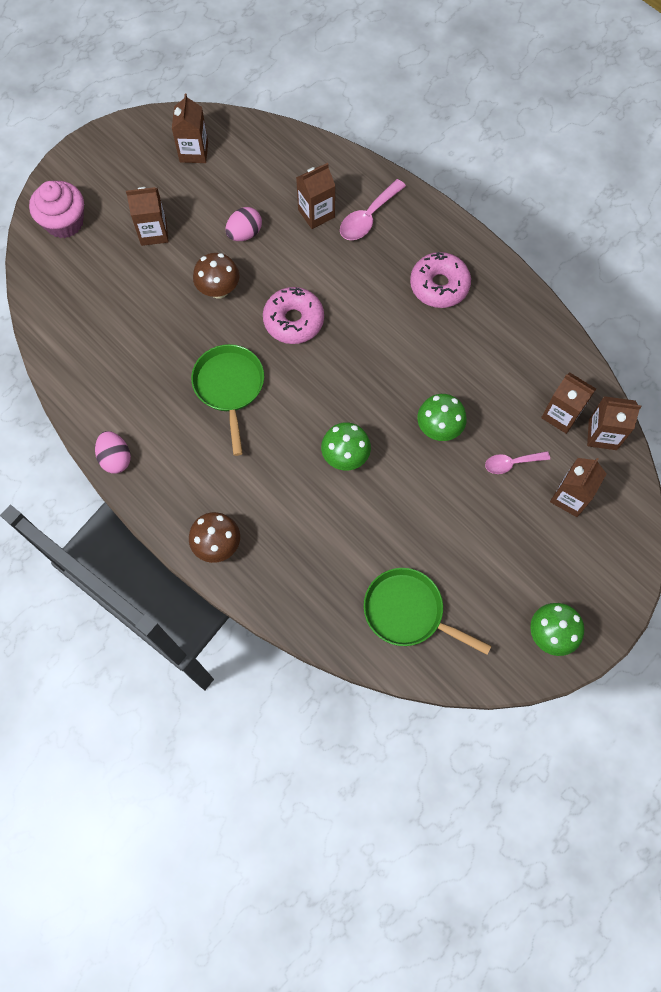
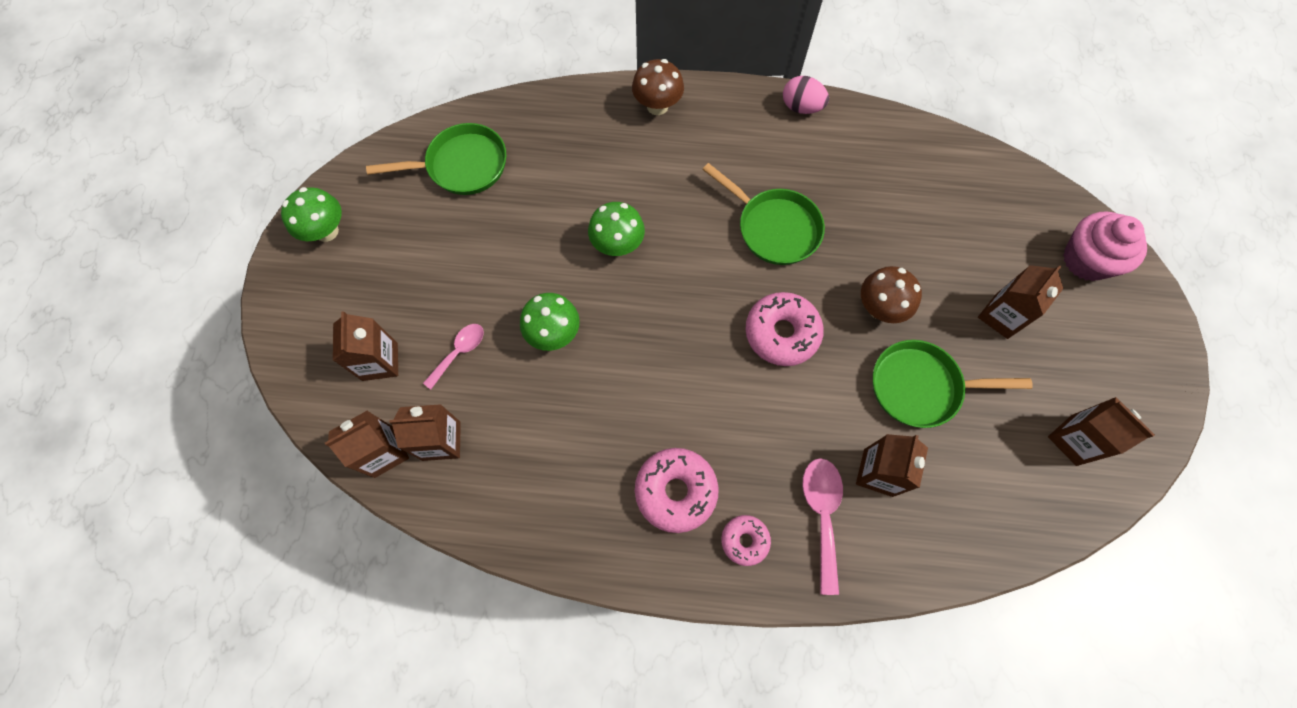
camera: 140 degrees right, 0 degrees up
(244, 234) = (920, 387): pink egg -> green pan
(422, 236) = (744, 540): none -> pink donut

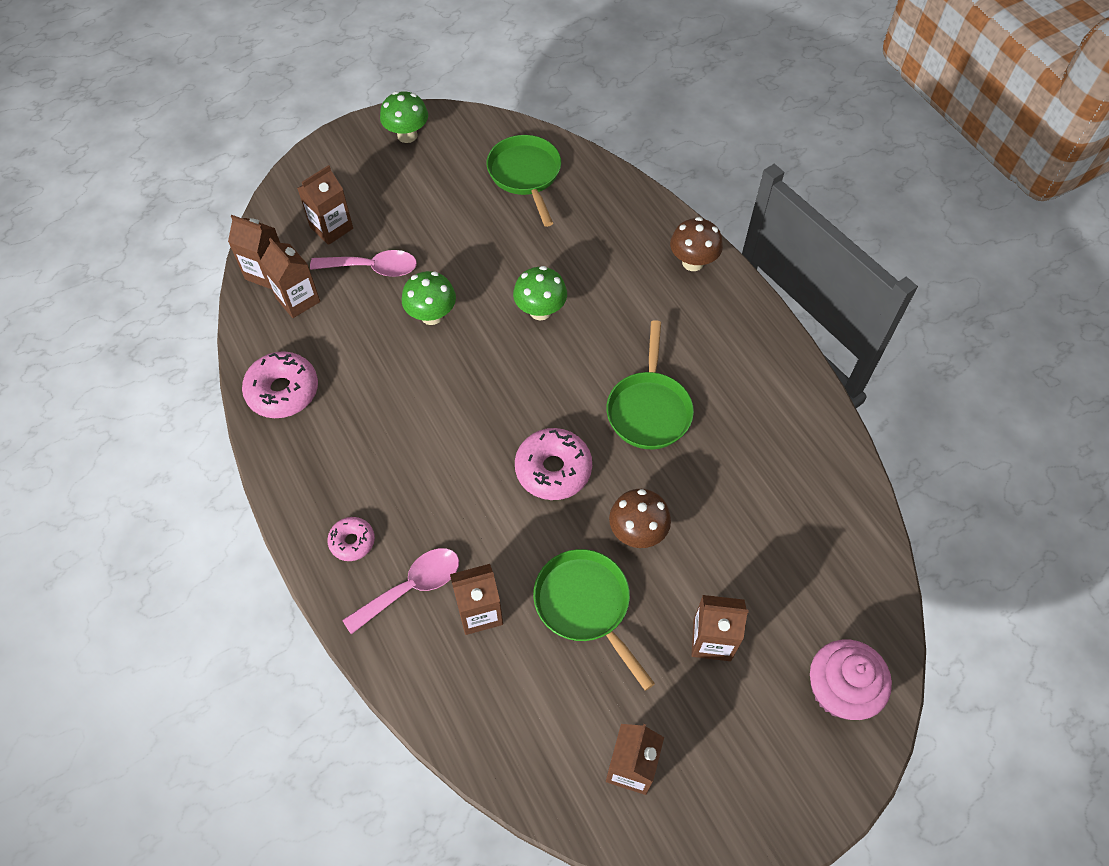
camera: 55 degrees right, 10 degrees down
(459, 352) = (373, 268): pink spoon -> pink spoon, size x1.51
(462, 165) = (525, 175): green pan -> green pan turned 150 degrees counterclockwise
(675, 491) = (360, 470): pink donut -> pink donut (283, 391)
(801, 107) = (790, 364): pink egg -> none

